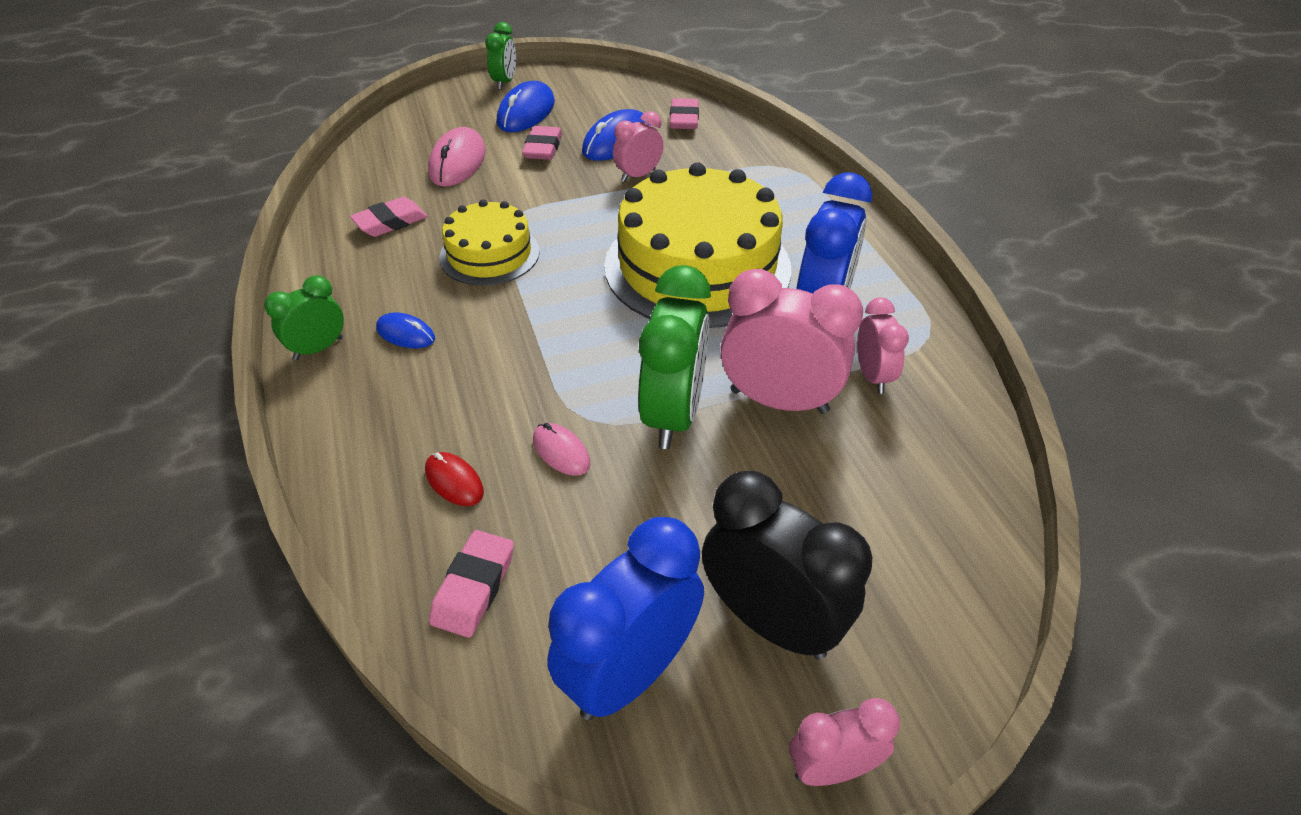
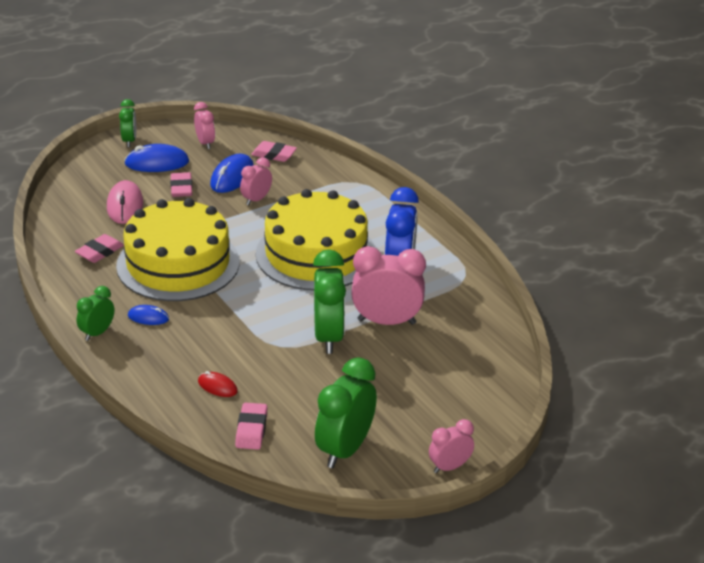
camera: 15 degrees left, 10 degrees down
(489, 254) = (178, 264): yellow cake -> yellow cake, size x1.85
(526, 112) = (157, 163): blue mouse -> blue mouse turned 75 degrees clockwise
(561, 451) = (271, 364): pink mouse -> none
(629, 673) = (345, 449): blue clock -> green clock
(684, 119) = (274, 155): pink eraser -> pink eraser turned 60 degrees counterclockwise
(771, 621) = (408, 419): black clock -> none
(872, 376) = (437, 301): pink clock -> pink clock (205, 143)

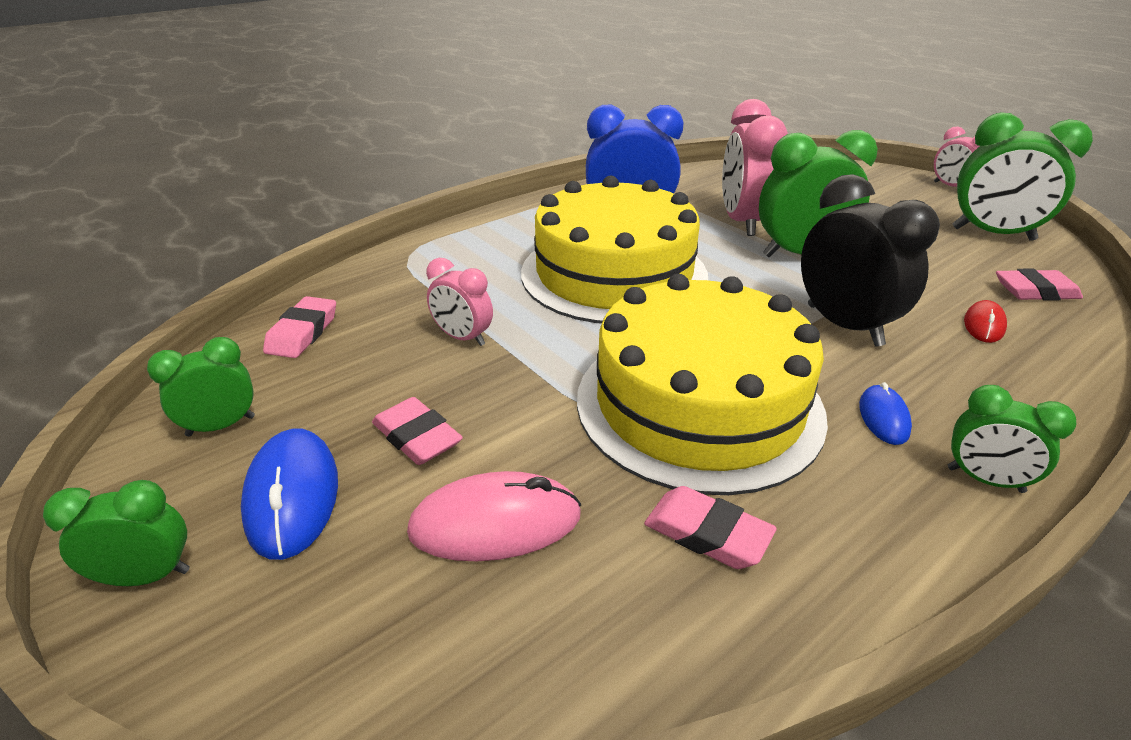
camera: 95 degrees left, 0 degrees up
(181, 188) = (417, 437): pink eraser -> pink eraser turned 60 degrees clockwise
(205, 143) = (221, 426): pink clock -> green clock
(232, 177) = (378, 373): blue mouse -> none
(233, 329) = (844, 325): none -> black clock

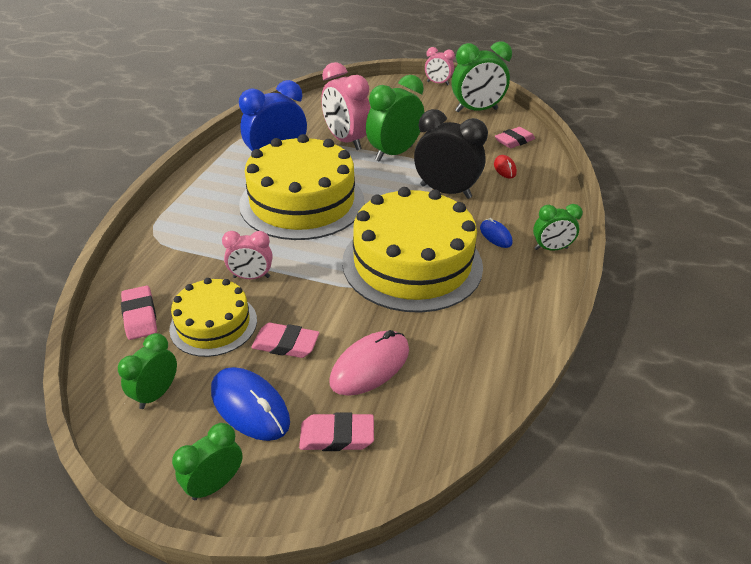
camera: 35 degrees left, 5 degrees up
(364, 374) = (213, 324): none -> yellow cake
(707, 534) = (465, 324): pink eraser -> pink eraser (337, 436)

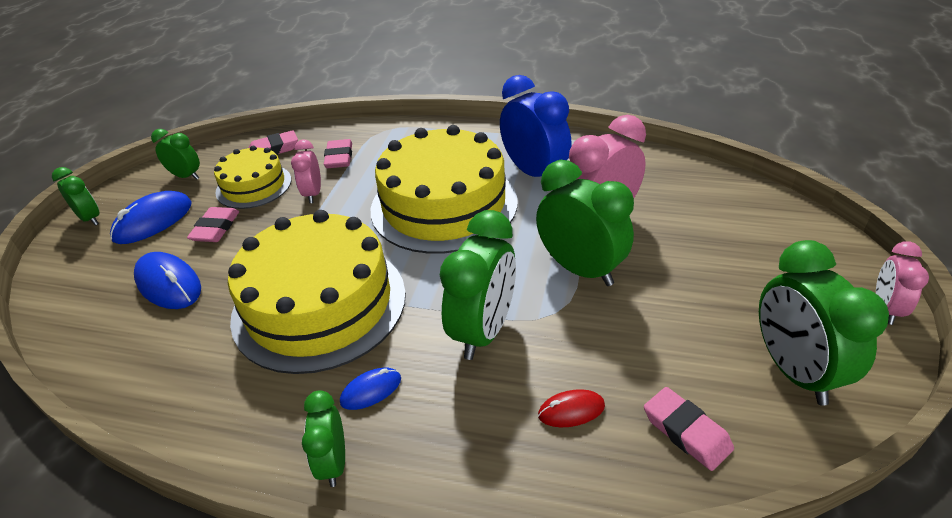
camera: 90 degrees right, 0 degrees up
(337, 436) = (99, 272): pink eraser -> pink eraser (339, 158)
(370, 366) = (168, 284): pink mouse -> blue mouse
(445, 191) = (483, 331): black clock -> green clock

